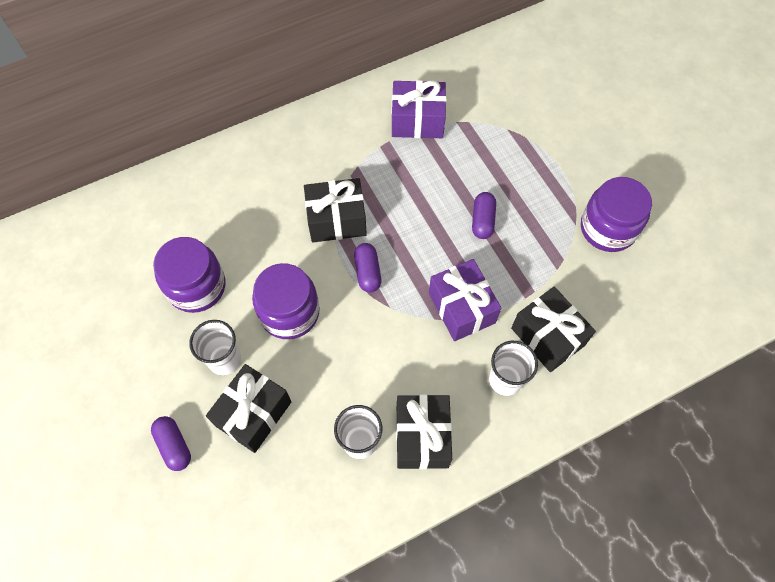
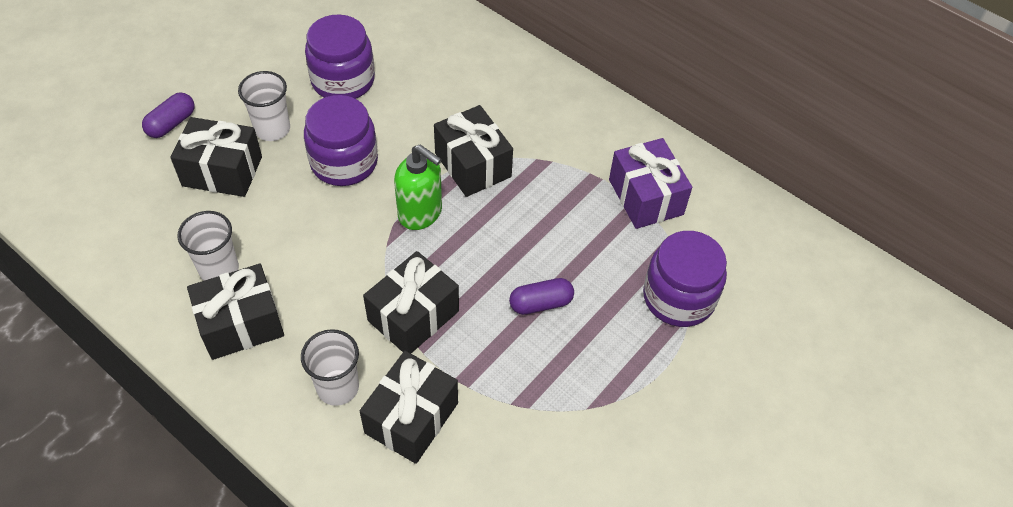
camera: 65 degrees right, 10 degrees down
(368, 272) = (420, 213): purple capsule -> green soap dispenser
(461, 308) = (413, 316): purple gift -> black gift
(608, 228) = (599, 449): purple jar -> purple jar (678, 297)

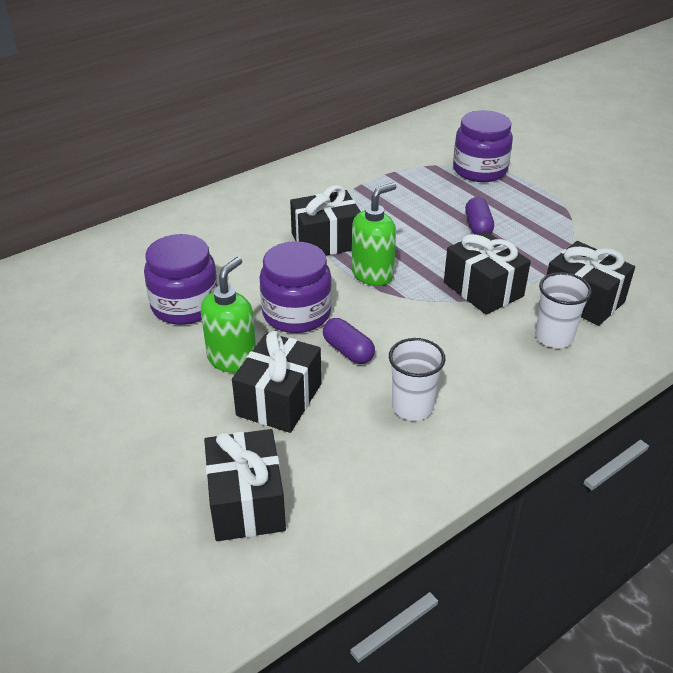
camera: 75 degrees left, 15 degrees down
(171, 123) = (189, 440): purple capsule -> purple capsule (348, 351)
(241, 324) = (482, 394): black gift -> black gift (247, 502)
(272, 129) = (232, 359): white cup -> green soap dispenser
(645, 197) = (385, 168): purple gift -> none

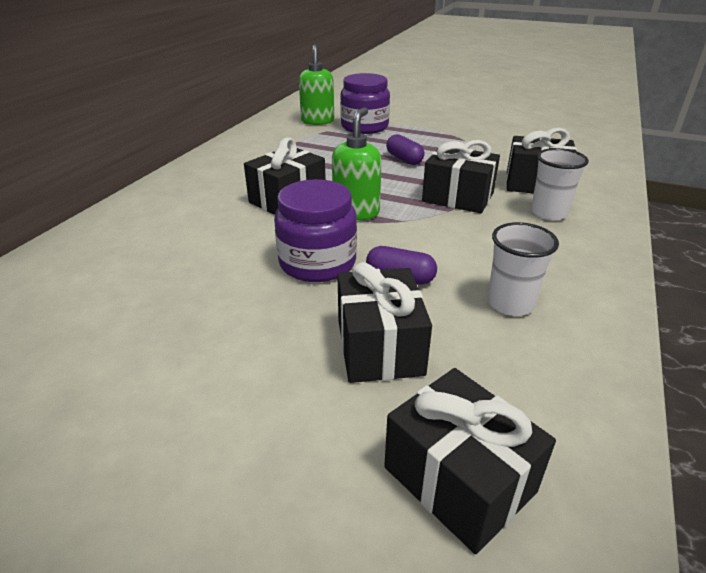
camera: 30 degrees left, 5 degrees down
(185, 305) = (187, 293): purple jar -> none
(232, 359) = (289, 326): green soap dispenser -> green soap dispenser (317, 121)

